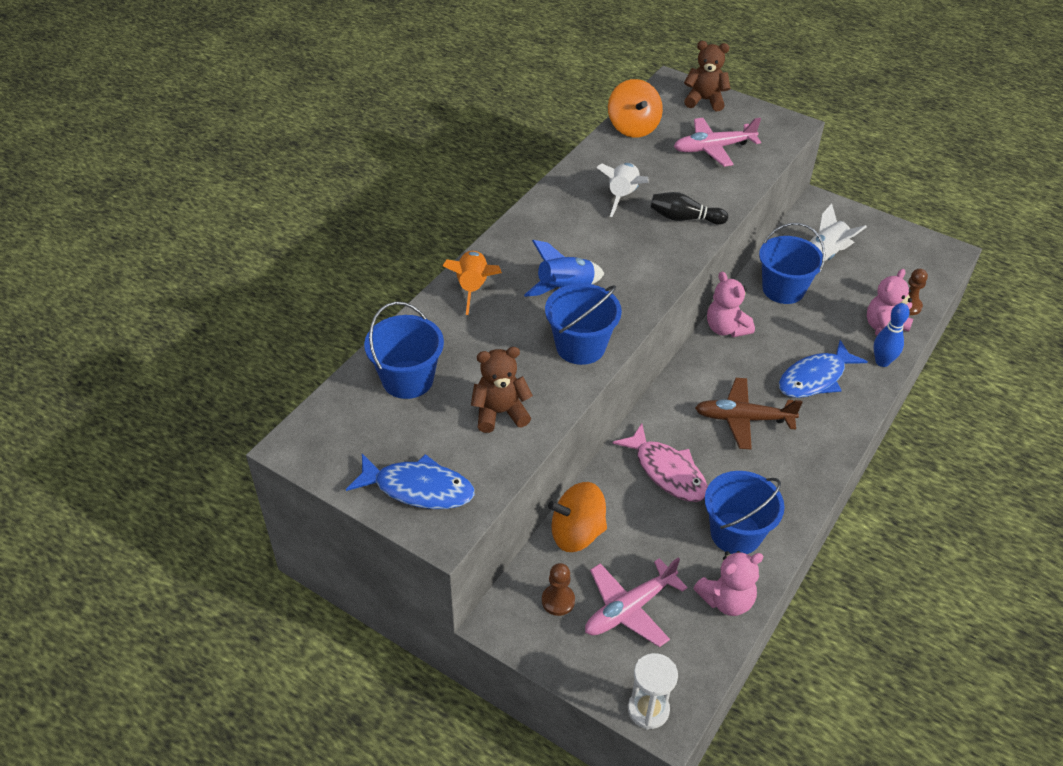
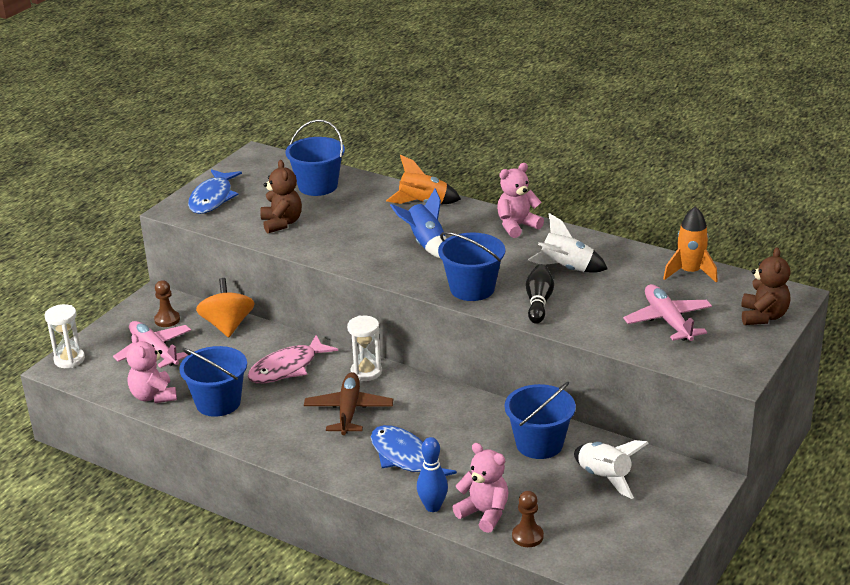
camera: 90 degrees right, 15 degrees down
(580, 346) = (354, 253): blue bucket -> blue bucket (472, 289)
(633, 127) = (690, 272): orange spinning top -> orange rocket
(674, 404) = (366, 372): none -> white hourglass
(726, 328) = (472, 404): pink teddy bear -> pink teddy bear (517, 226)

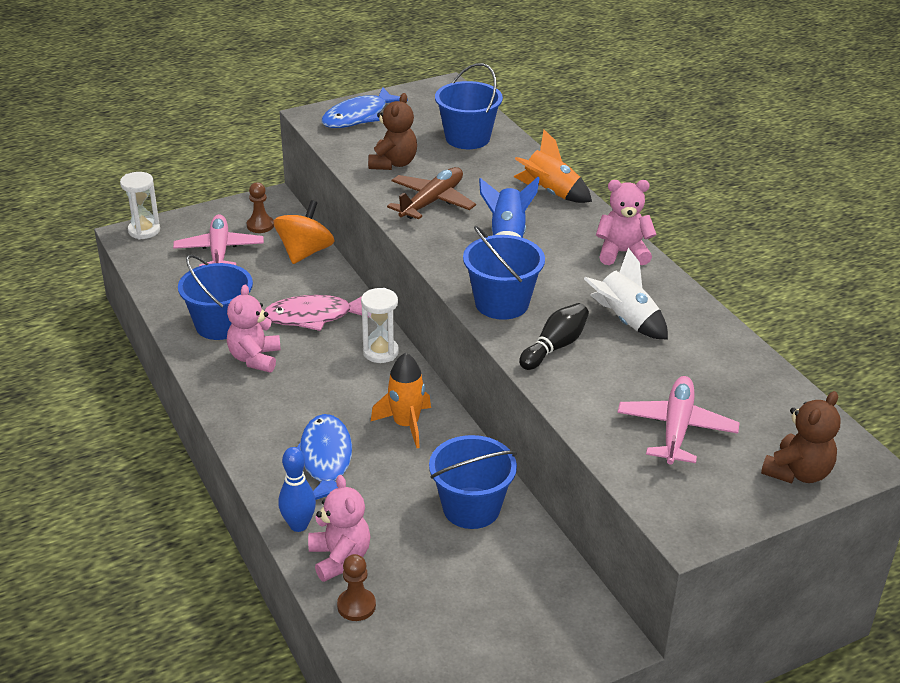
camera: 30 degrees right, 5 degrees up
(153, 396) = (174, 294): pink teddy bear -> pink teddy bear (255, 358)
(349, 411) = (324, 385): brown plane -> brown plane (432, 202)
(605, 477) = (502, 580): white rocket -> none
(690, 272) = (763, 382): orange rocket -> orange rocket (406, 425)

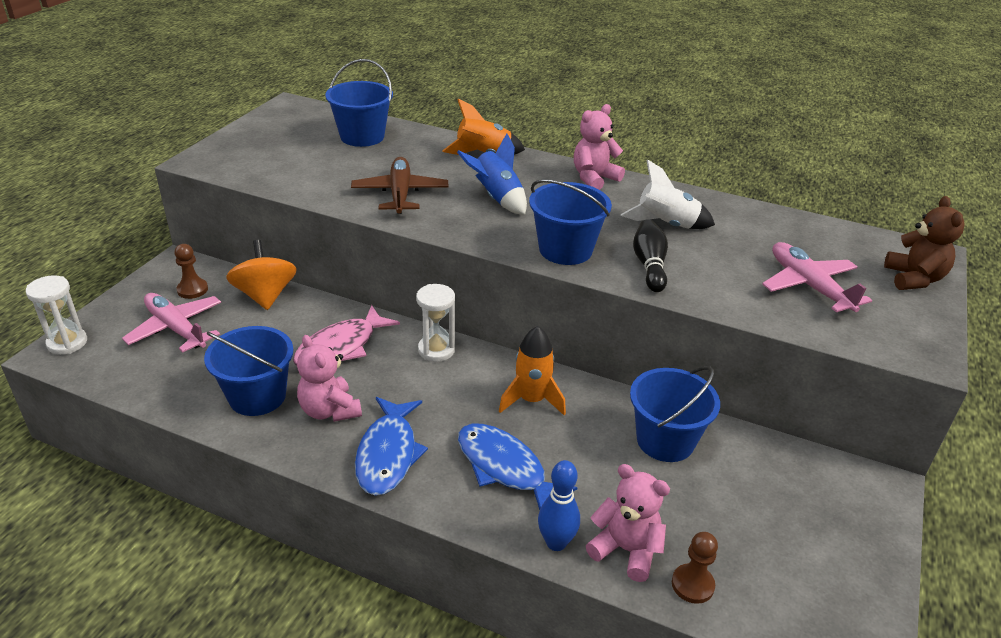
camera: 40 degrees left, 0 degrees up
(358, 116) = (242, 149): blue fish -> blue fish (388, 454)
(393, 163) = (325, 176): brown teddy bear -> none

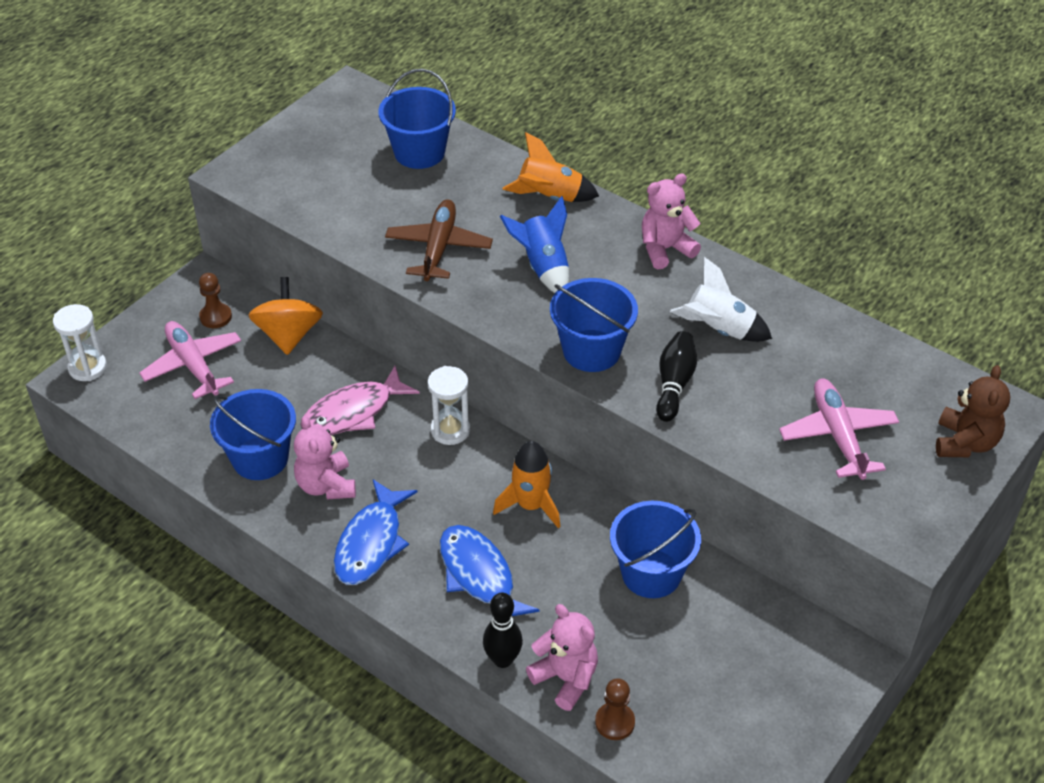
camera: 15 degrees right, 10 degrees up
(556, 542) = (502, 659): blue bowling pin -> black bowling pin

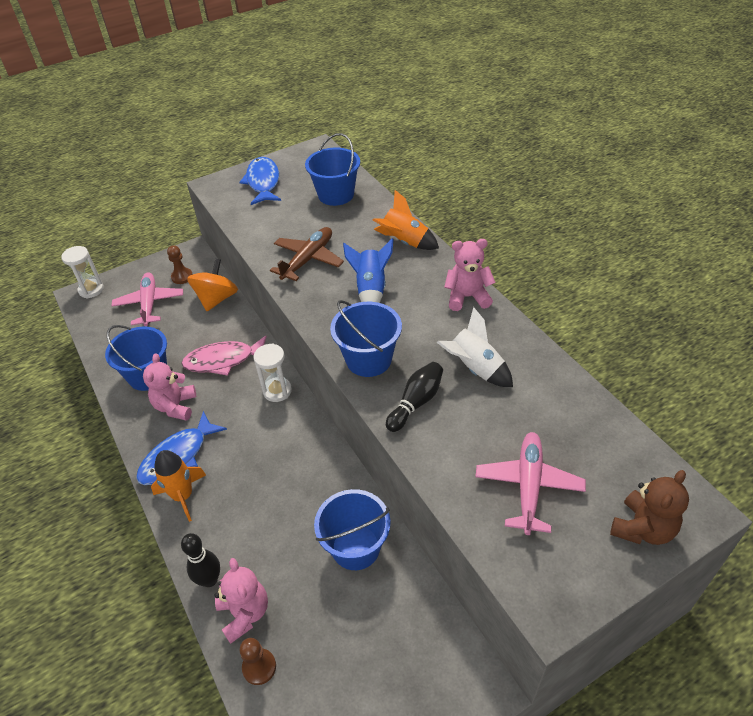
camera: 25 degrees right, 0 degrees up
(479, 576) = (232, 506): blue fish -> blue fish (263, 182)
(531, 505) = (299, 463): orange rocket -> orange rocket (183, 496)

